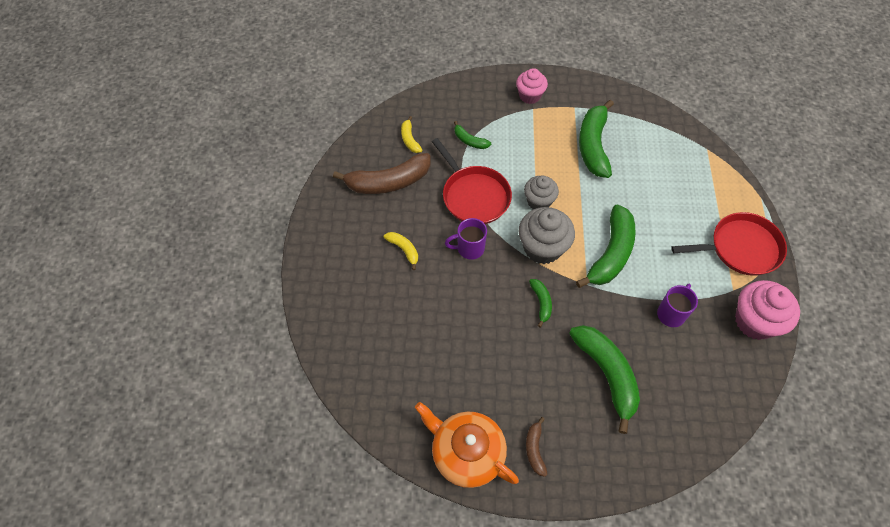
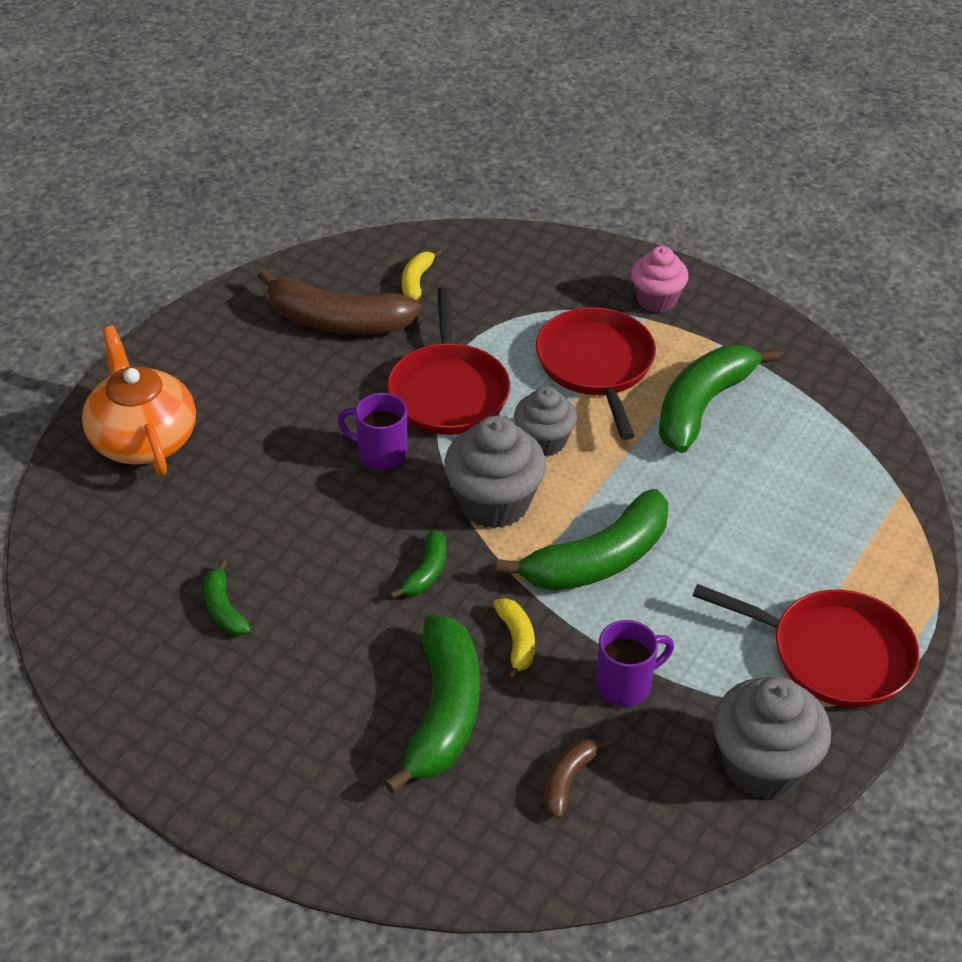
camera: 30 degrees right, 15 degrees down
(404, 250) = (283, 413): yellow banana -> yellow banana (516, 641)
(466, 453) = (143, 702): orange teapot -> orange teapot (143, 438)
(469, 141) = (506, 320): green banana -> green banana (224, 608)
(530, 146) = (596, 365): none -> red pan
(535, 449) = (245, 750): brown banana -> brown banana (568, 780)
(755, 321) = (762, 765): pink cupcake -> grey cupcake

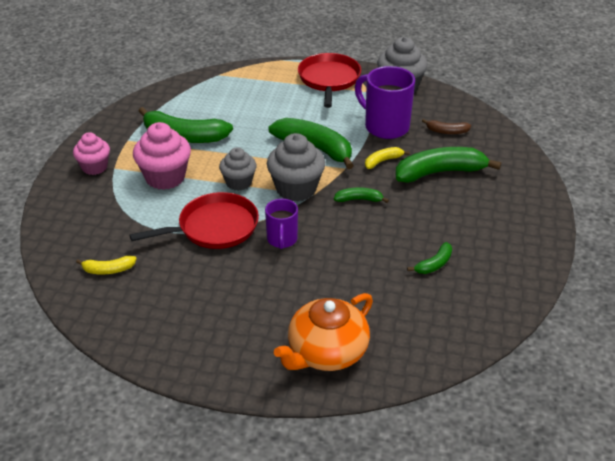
camera: 110 degrees left, 5 degrees down
(337, 321) = (165, 296): brown banana -> none
(596, 365) = (165, 177): red pan -> pink cupcake
(626, 685) = (385, 126): purple mug -> purple mug, size x1.69

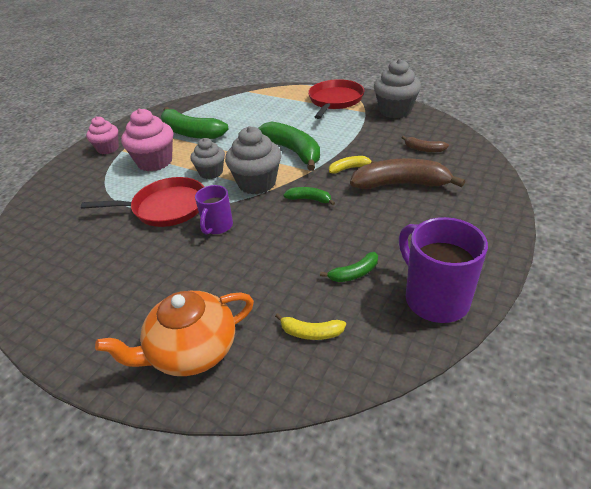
camera: 20 degrees right, 0 degrees up
(108, 270) = (56, 231): yellow banana -> yellow banana (311, 333)
(385, 126) = (366, 140): purple mug -> purple mug (434, 298)
(440, 172) = (401, 184): green banana -> brown banana

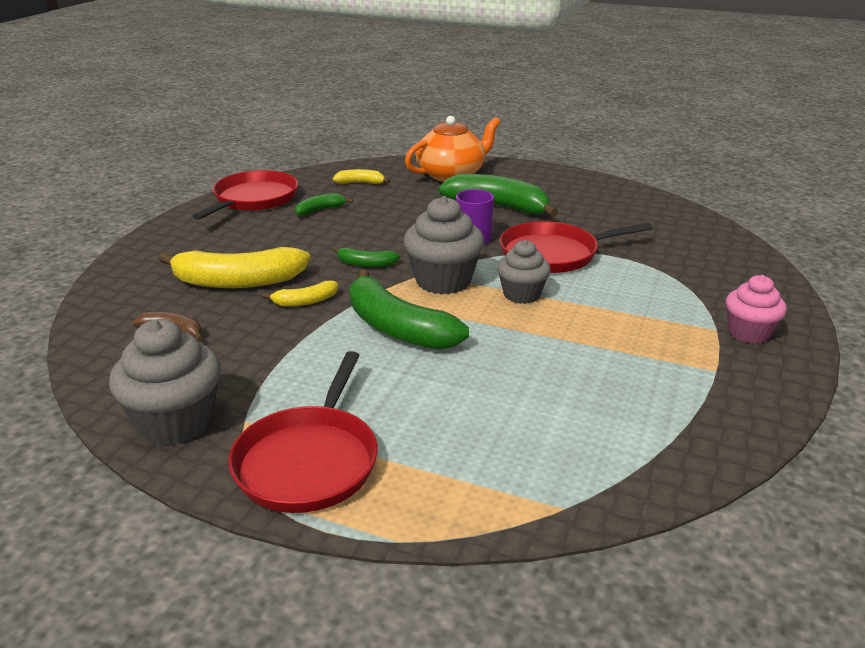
camera: 170 degrees right, 10 degrees down
(155, 162) = (631, 310): pink cupcake -> none
(191, 133) = (616, 367): green banana -> green banana (498, 207)
(401, 184) = (238, 282): brown banana -> yellow banana
(434, 298) = (253, 199): purple mug -> red pan

